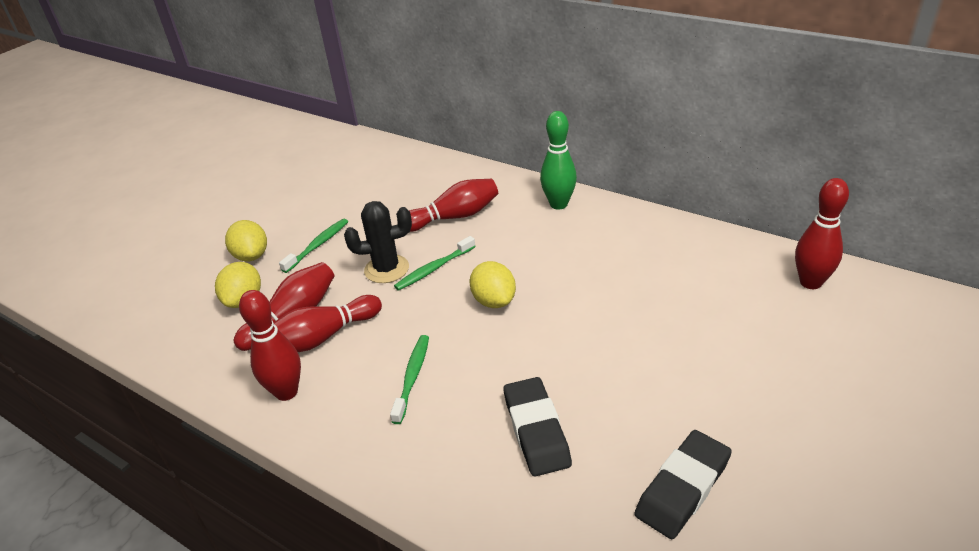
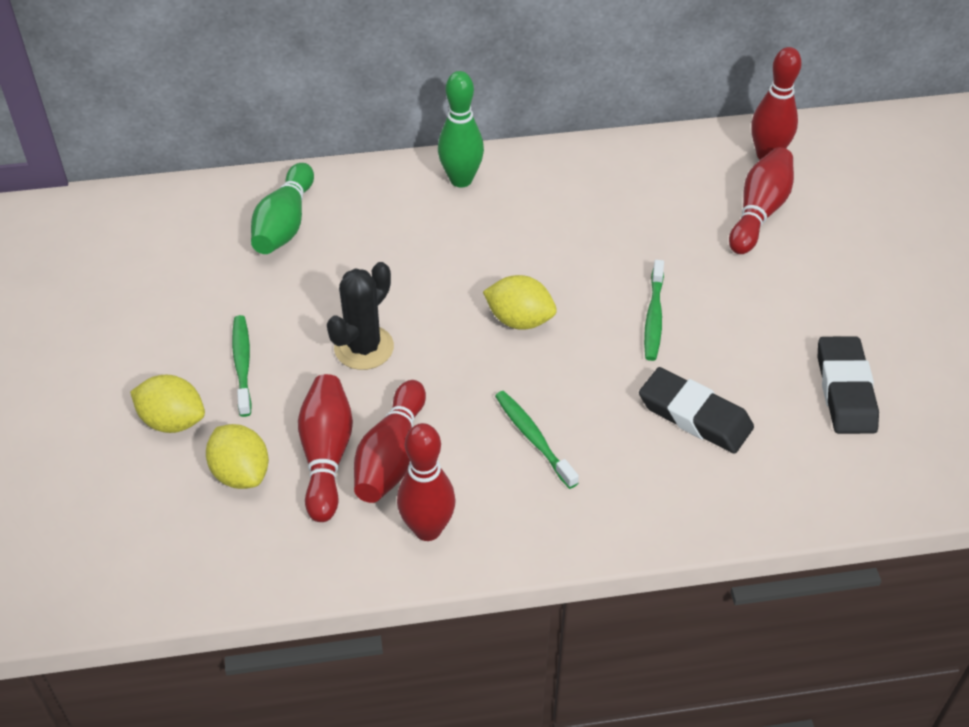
camera: 45 degrees left, 10 degrees up
(430, 185) = (285, 224): none -> green bowling pin
(434, 269) = (416, 319): green toothbrush -> green toothbrush (654, 317)
(454, 217) = (363, 249): red bowling pin -> red bowling pin (759, 212)

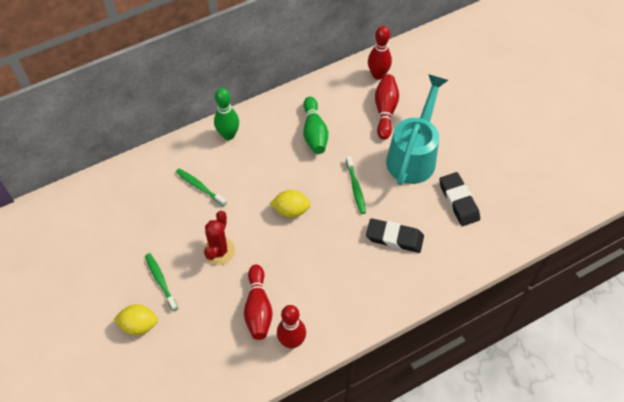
camera: 20 degrees left, 10 degrees up
(241, 473) = (187, 342): yellow lemon -> none
(285, 224) = (146, 190): green bowling pin -> green bowling pin (314, 132)
(326, 456) = (226, 318): red bowling pin -> none
(364, 348) = (219, 251): black cactus -> red cactus
(533, 438) = (323, 275): green toothbrush -> green toothbrush (200, 187)
(785, 294) = (413, 155): none -> turquoise watering can

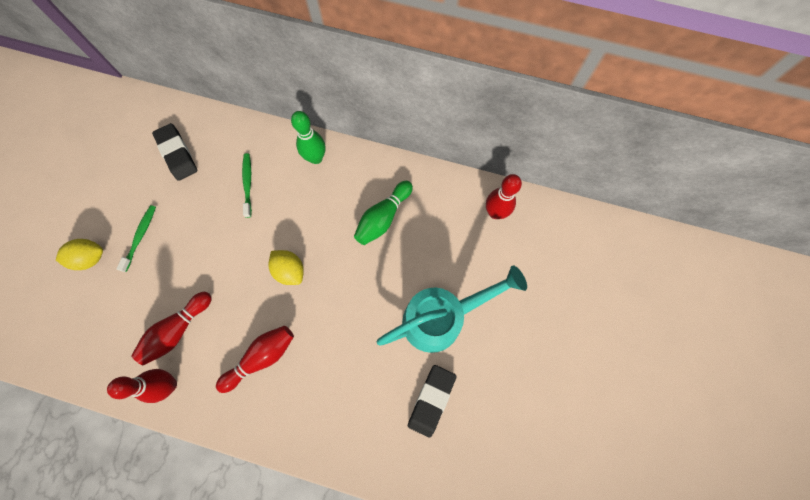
camera: 45 degrees right, 15 degrees up
(139, 325) = (90, 258): yellow lemon -> yellow lemon turned 60 degrees counterclockwise
(219, 251) = (203, 253): red cactus -> none
(356, 188) = (360, 301): green toothbrush -> none
(385, 111) = (464, 252): red bowling pin -> red bowling pin (261, 357)
(394, 237) = (341, 378): black eraser -> black eraser (177, 154)

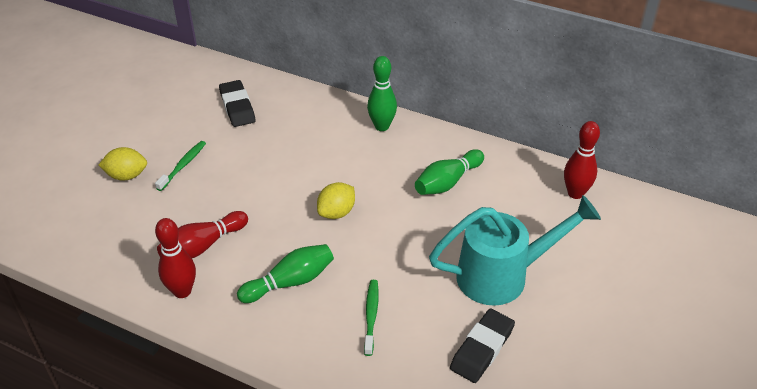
camera: 10 degrees right, 30 degrees down
(248, 184) = (305, 138): green toothbrush -> green toothbrush (371, 316)
(261, 357) = (290, 282): red bowling pin -> green bowling pin
(290, 270) = (336, 212): yellow lemon -> yellow lemon turned 75 degrees clockwise

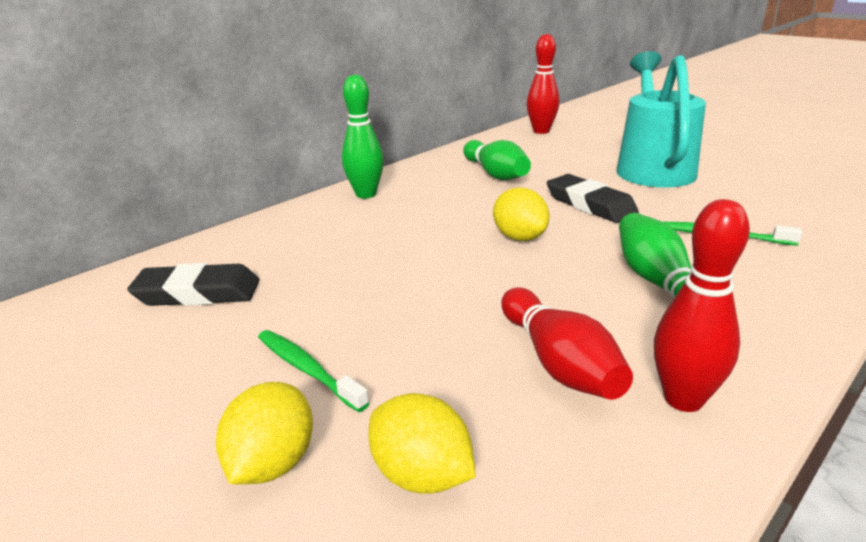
camera: 70 degrees left, 15 degrees down
(125, 216) = (422, 475): none -> yellow lemon
(482, 349) = (763, 187): black eraser -> black eraser (590, 204)

